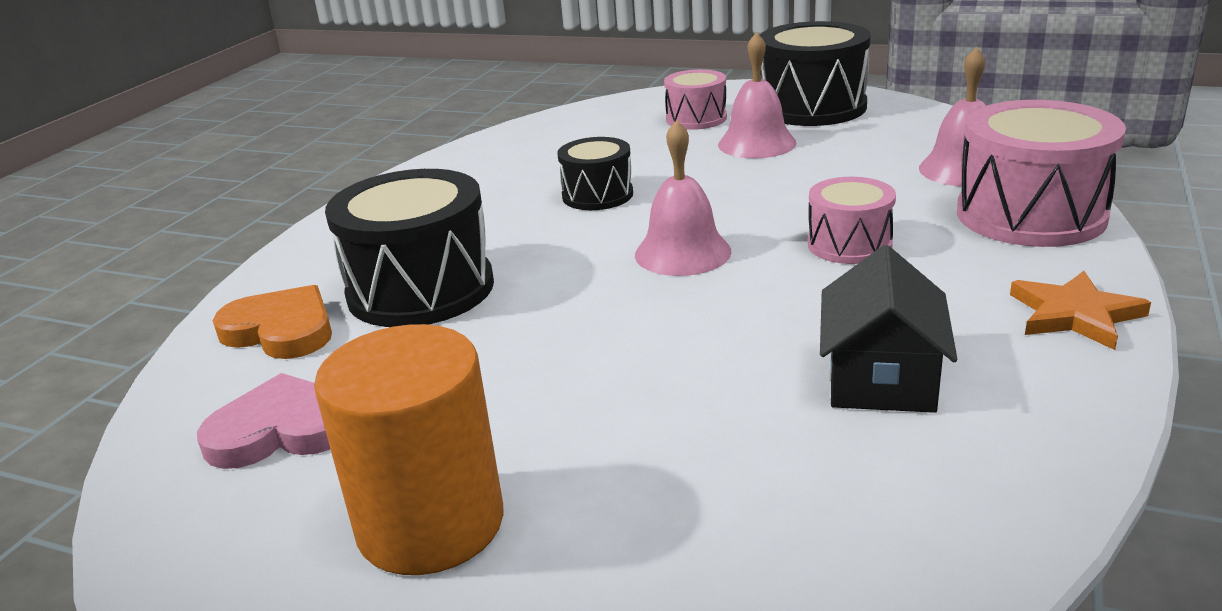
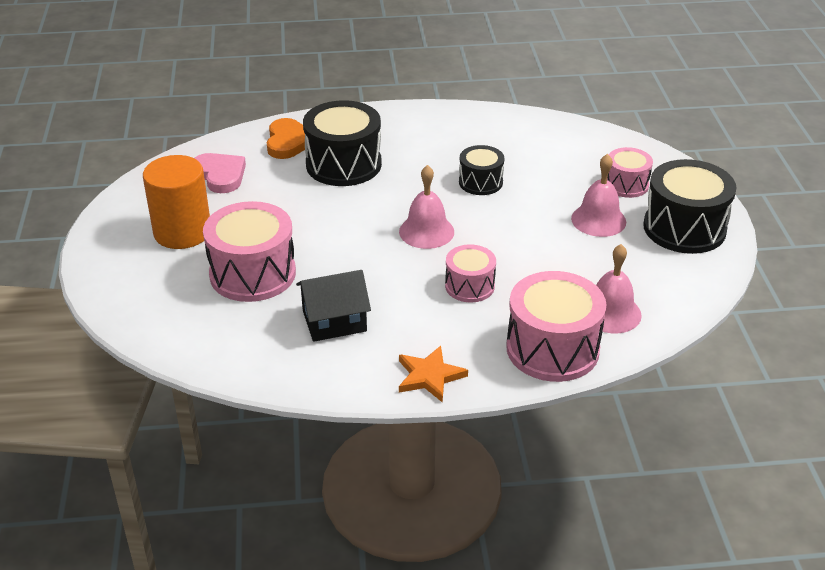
camera: 60 degrees right, 10 degrees up
(668, 447) = (252, 274): none -> pink drum

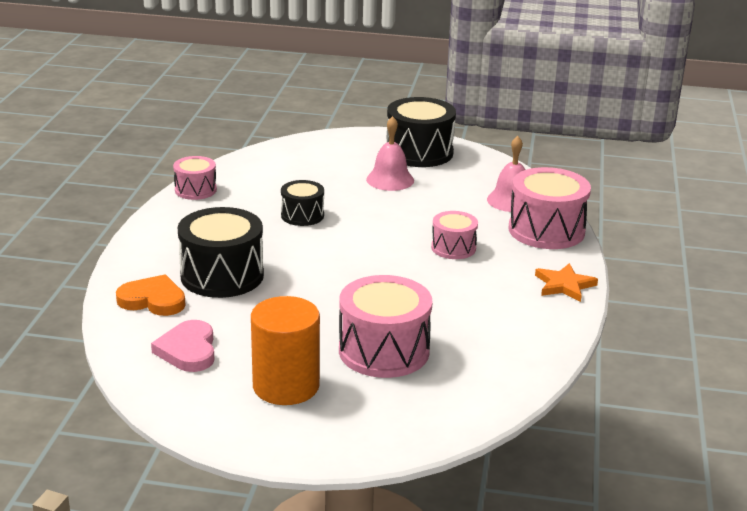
camera: 75 degrees left, 10 degrees down
(220, 175) = (188, 350): pink heart -> pink heart turned 75 degrees counterclockwise
(334, 321) = (476, 317): black house -> none
(426, 231) = (364, 253): pink bell -> none
(626, 184) = (347, 159): pink drum -> pink drum (195, 190)

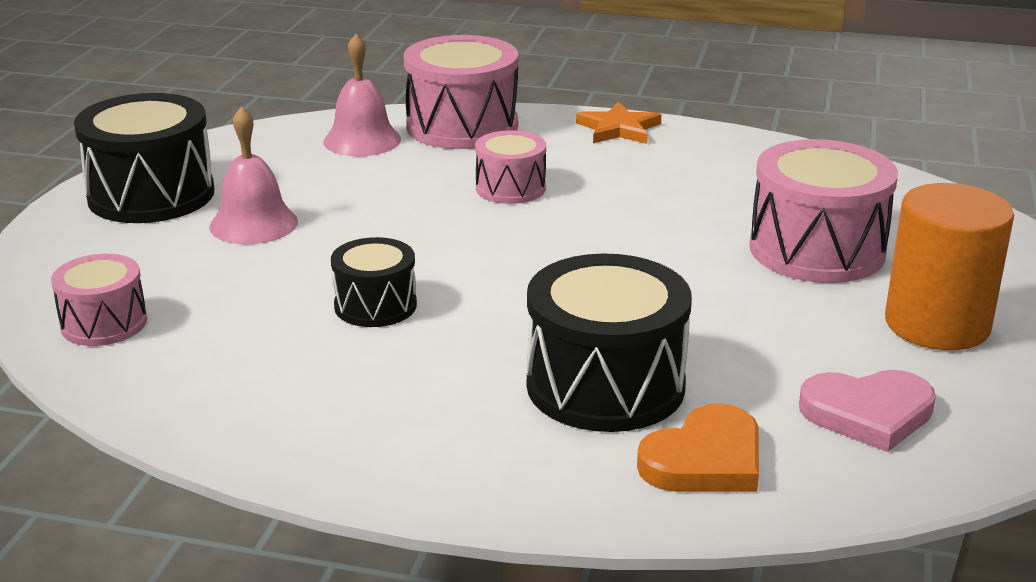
camera: 85 degrees left, 0 degrees up
(153, 300) = (705, 460): orange heart -> orange heart turned 150 degrees counterclockwise
(195, 190) = (224, 426): pink drum -> pink drum (104, 323)

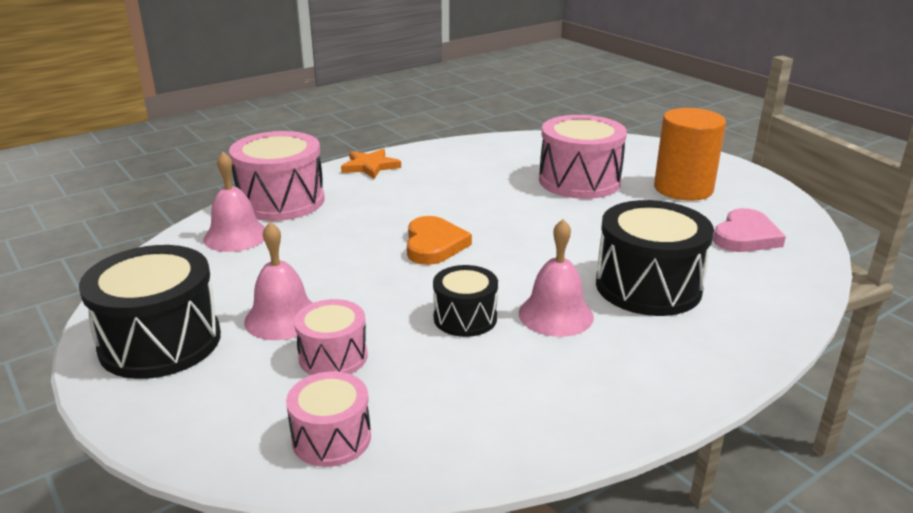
camera: 50 degrees left, 0 degrees up
(454, 351) = (555, 314): none -> pink bell
(510, 188) = (386, 220): pink drum -> pink drum (333, 356)
(705, 460) = (749, 291): orange heart -> orange heart (434, 245)

